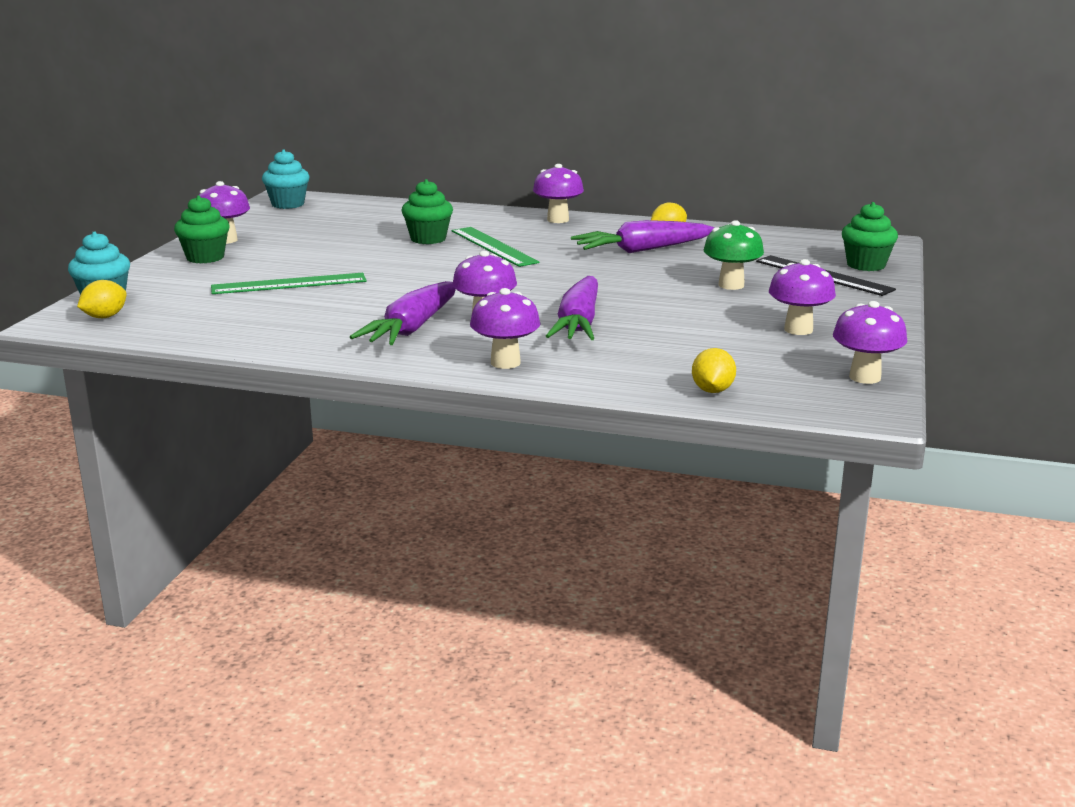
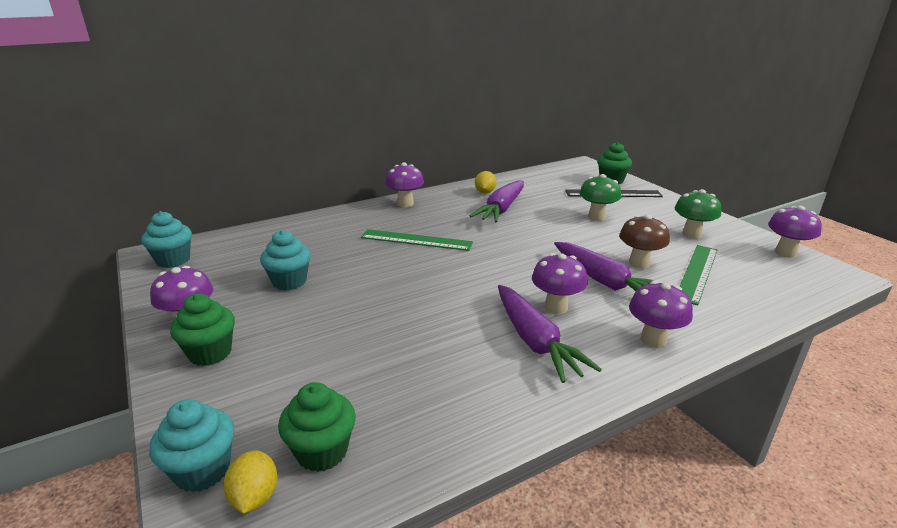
camera: 45 degrees left, 5 degrees up
(289, 284) = (351, 345): green ruler -> green ruler (697, 273)
(332, 240) = (289, 281): none -> turquoise cupcake
(428, 239) = (360, 251): green cupcake -> green cupcake (322, 451)
(656, 325) = (639, 263): none -> brown mushroom
(712, 390) = (773, 299): yellow lemon -> none
(798, 330) = (691, 234): purple mushroom -> green mushroom

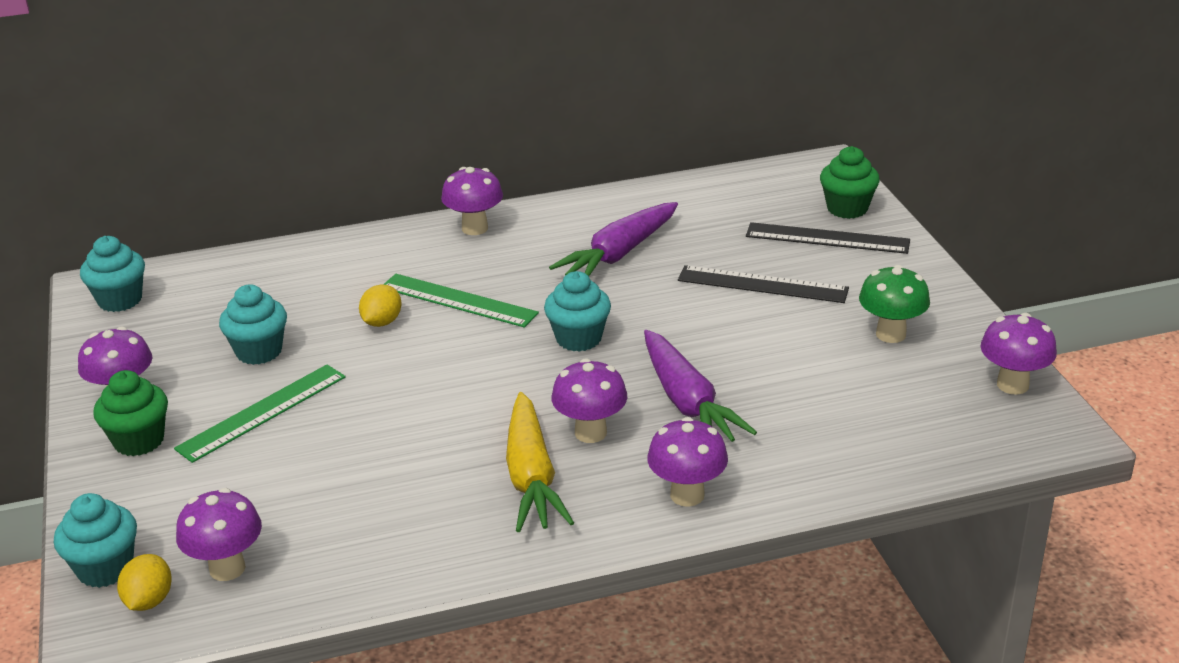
camera: 15 degrees right, 5 degrees up
(322, 451) = (227, 568): green cupcake -> purple mushroom
(485, 192) = (613, 216): yellow lemon -> yellow lemon (382, 322)
(508, 253) = (578, 338): none -> turquoise cupcake
(535, 341) = (531, 476): purple carrot -> yellow carrot
(596, 217) = (762, 284): green mushroom -> black ruler
(639, 263) = (762, 377): brown mushroom -> none
(697, 273) = (837, 403): green ruler -> green ruler (262, 412)

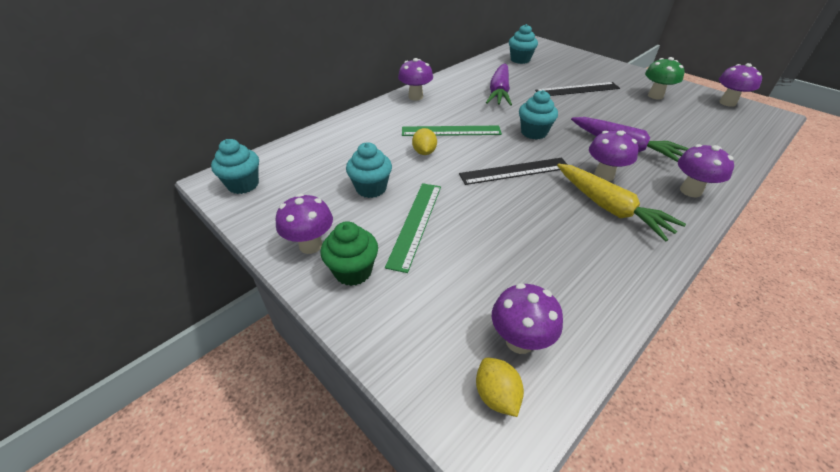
camera: 30 degrees left, 10 degrees up
(105, 568) = (433, 383): turquoise cupcake -> turquoise cupcake (520, 60)
(827, 238) = (575, 66): black ruler -> black ruler (514, 171)
(847, 208) = (565, 54): green cupcake -> none

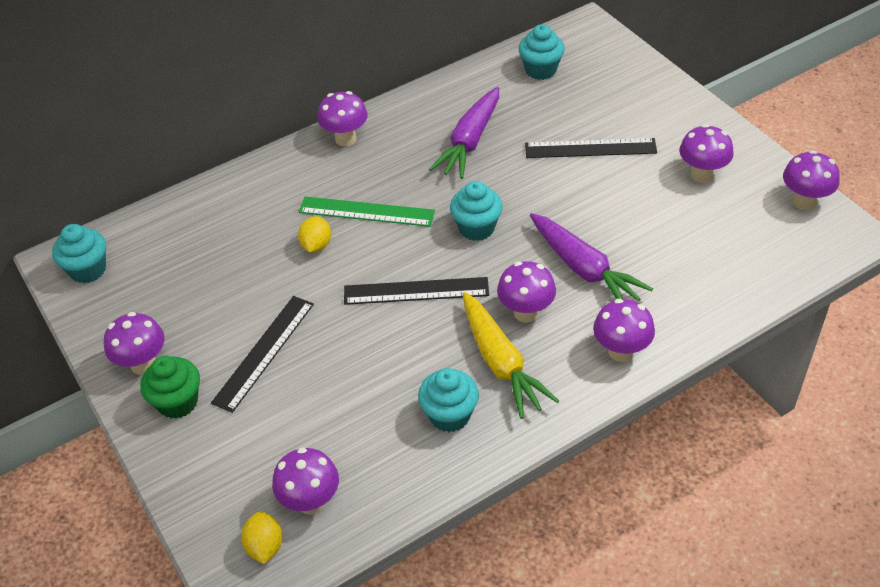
camera: 15 degrees right, 5 degrees up
(371, 188) = (231, 295): turquoise cupcake -> turquoise cupcake (449, 415)
(415, 223) = (264, 352): green ruler -> black ruler
(655, 96) = (702, 175): green mushroom -> purple mushroom

